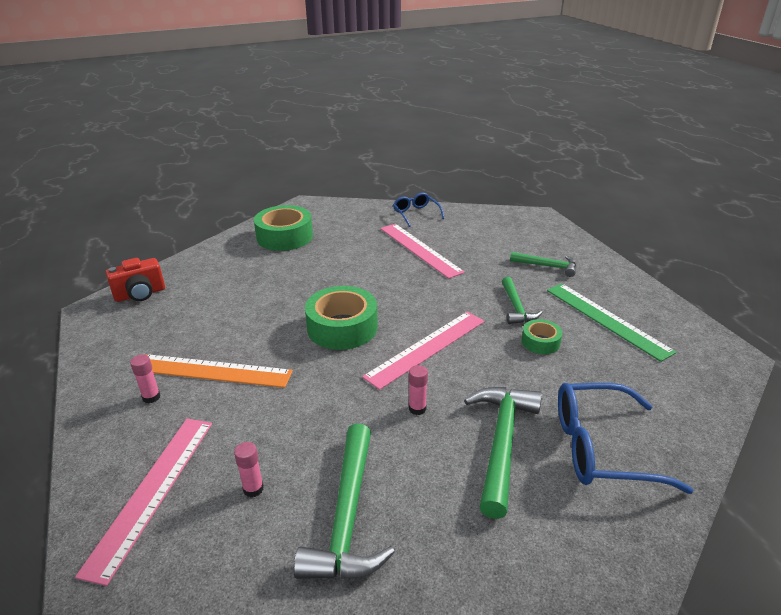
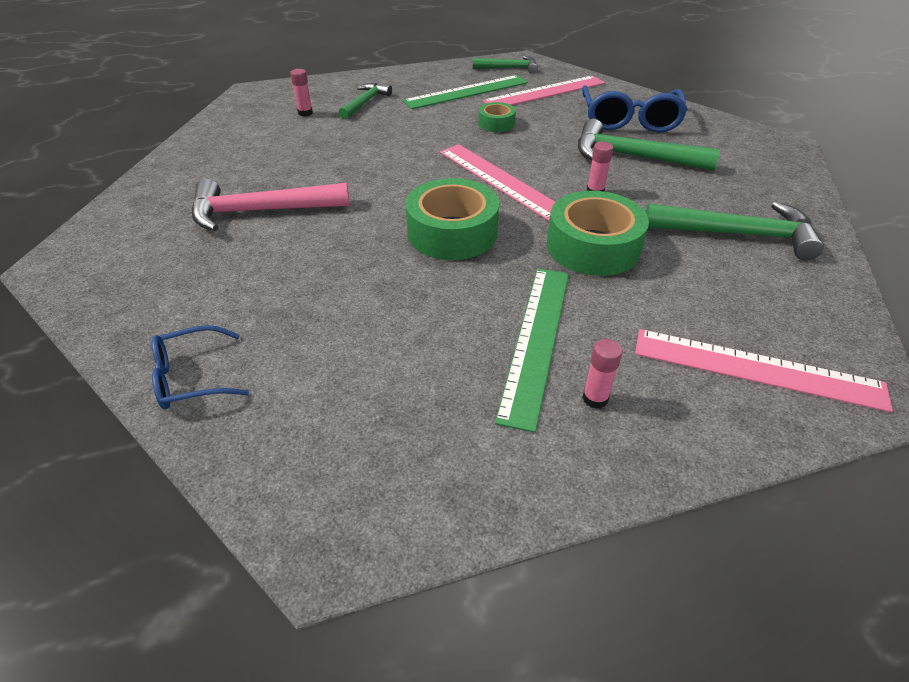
camera: 85 degrees left, 10 degrees up
(140, 294) = (292, 471): red camera -> none
(213, 371) = (536, 340): orange ruler -> green ruler
(253, 489) = (726, 291): pink glue stick -> pink glue stick (305, 113)
(285, 237) = (168, 287): green tape -> green tape (593, 246)
(363, 249) = (261, 211): none -> pink hammer
(416, 214) = (182, 165): blue glasses -> blue glasses (191, 377)
(419, 249) = (287, 169): pink ruler -> pink ruler (545, 92)
(516, 307) = (437, 127): green hammer -> green hammer (509, 68)

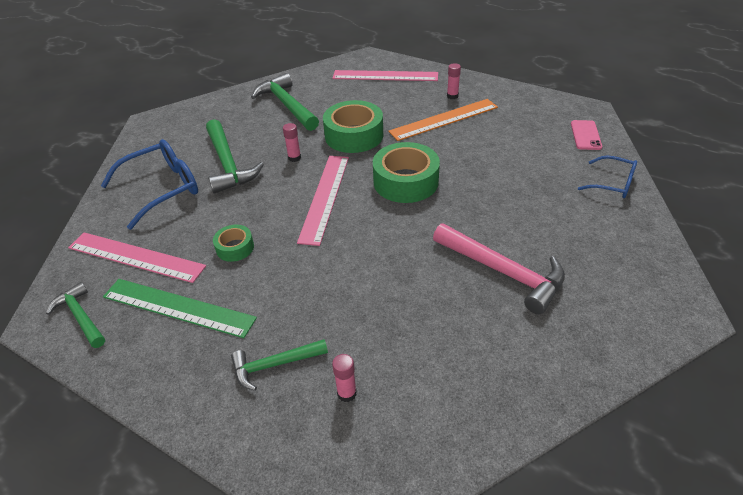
camera: 130 degrees left, 0 degrees up
(289, 459) = (585, 135): none -> pink phone
(536, 340) = (444, 119): green ruler -> orange ruler
(757, 369) = (385, 76): pink ruler -> pink ruler turned 60 degrees counterclockwise

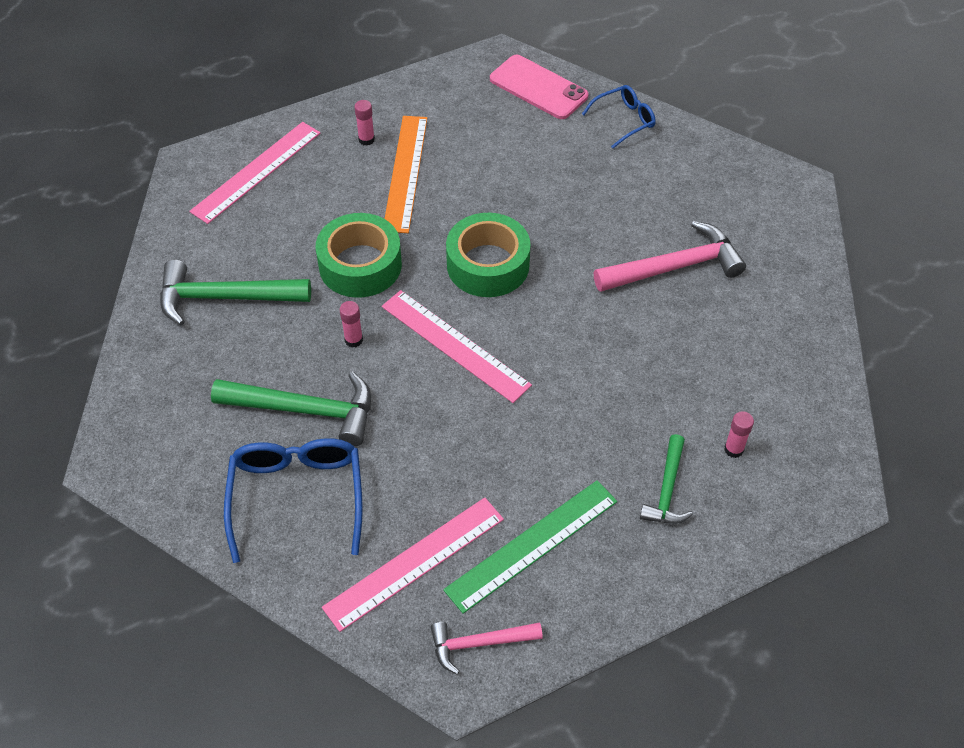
camera: 60 degrees left, 10 degrees up
(80, 316) = (479, 644): green hammer -> pink hammer
(235, 248) = (475, 461): green tape -> none
(585, 135) = (538, 87): pink phone -> pink phone, size x1.61

